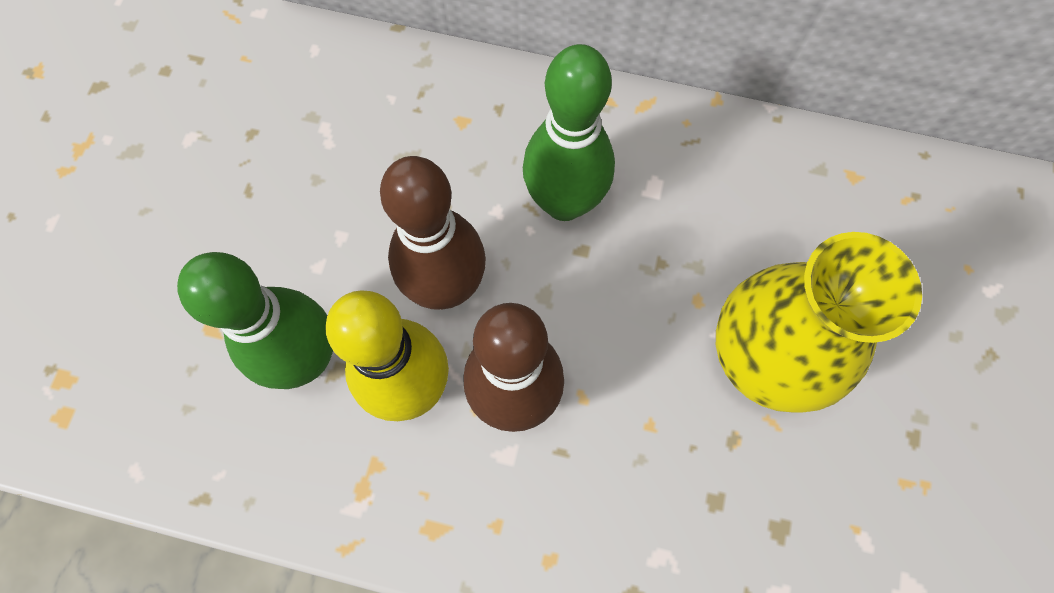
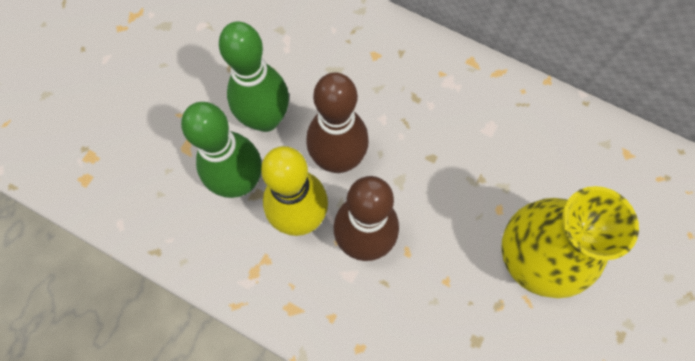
camera: 15 degrees right, 0 degrees up
(564, 202) = (428, 124): green bowling pin -> green bowling pin (266, 119)

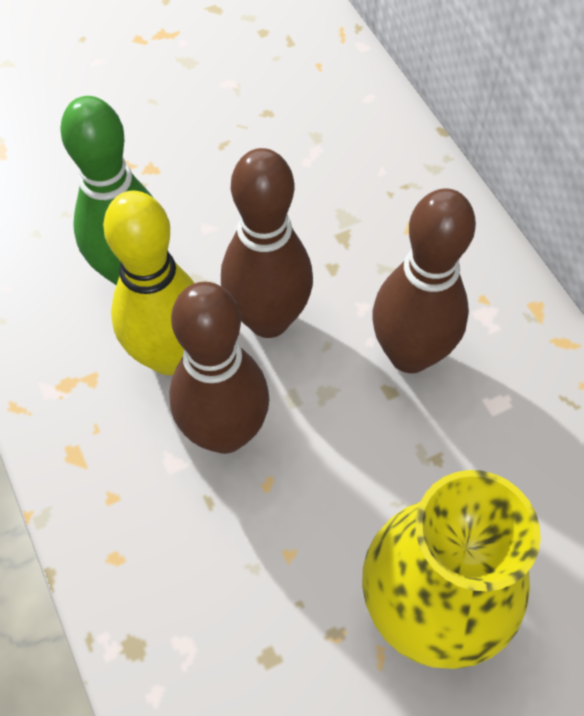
camera: 35 degrees right, 10 degrees down
(266, 119) = (219, 223): green bowling pin -> none
(427, 130) = (410, 354): none -> brown bowling pin

